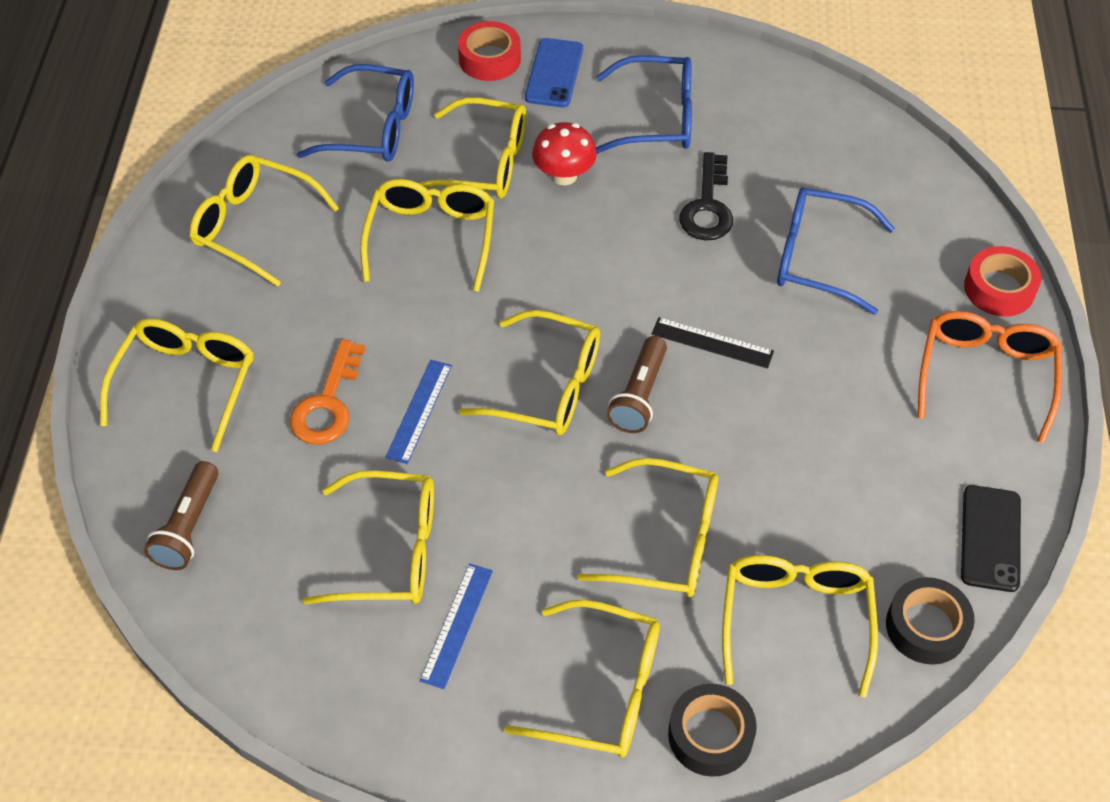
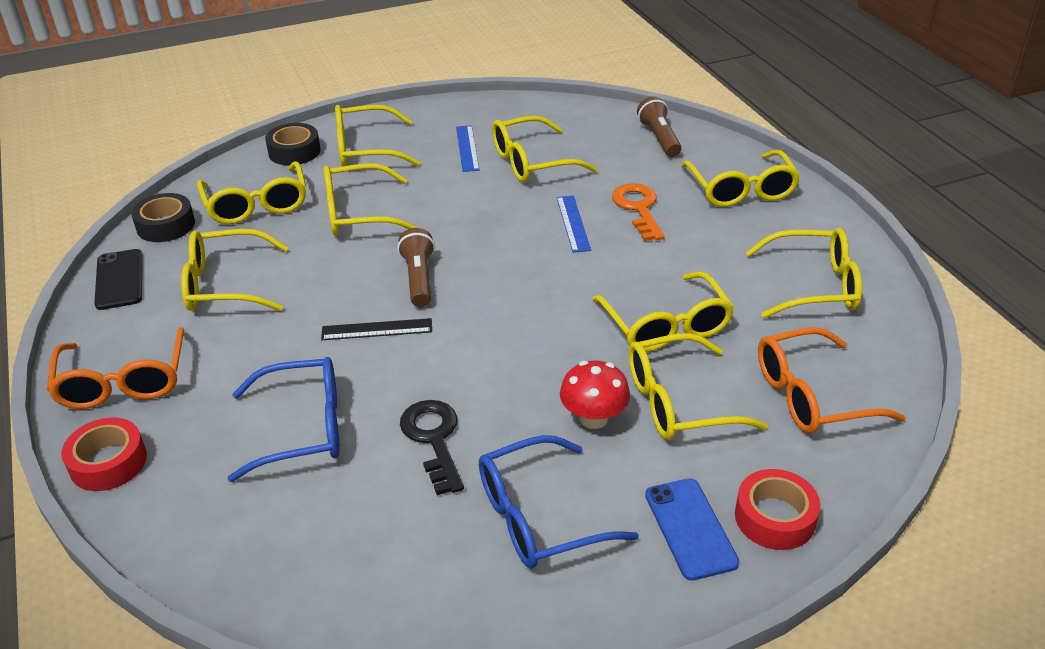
camera: 155 degrees right, 15 degrees down
(372, 128) = (812, 395): blue glasses -> orange glasses
(546, 387) = (493, 262): yellow glasses -> yellow glasses (226, 285)

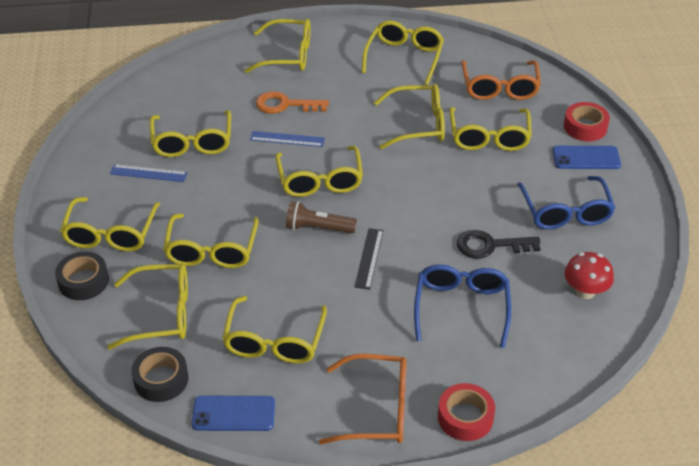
camera: 75 degrees left, 5 degrees up
(119, 280) = (233, 413): black phone -> blue phone
(507, 263) = (320, 180): none -> yellow glasses
(593, 418) = (492, 174): red mushroom -> red mushroom (585, 291)
(659, 138) = (199, 73): brown flashlight -> none

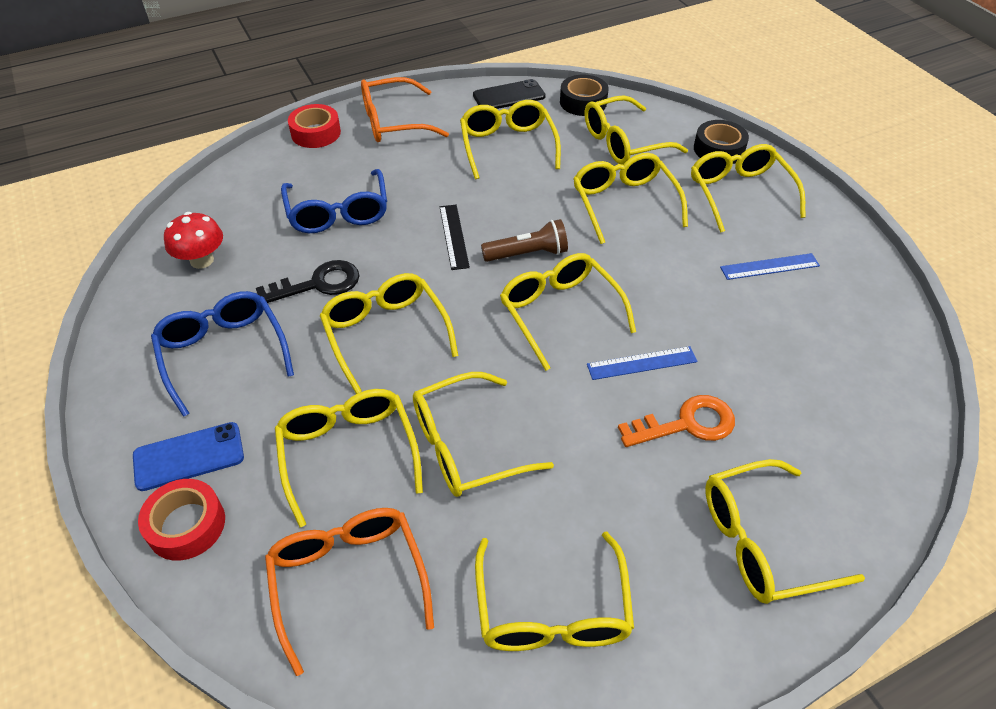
camera: 160 degrees right, 5 degrees up
(192, 142) = (759, 323): yellow glasses -> yellow glasses (386, 334)
(233, 413) = (509, 96): blue phone -> black phone

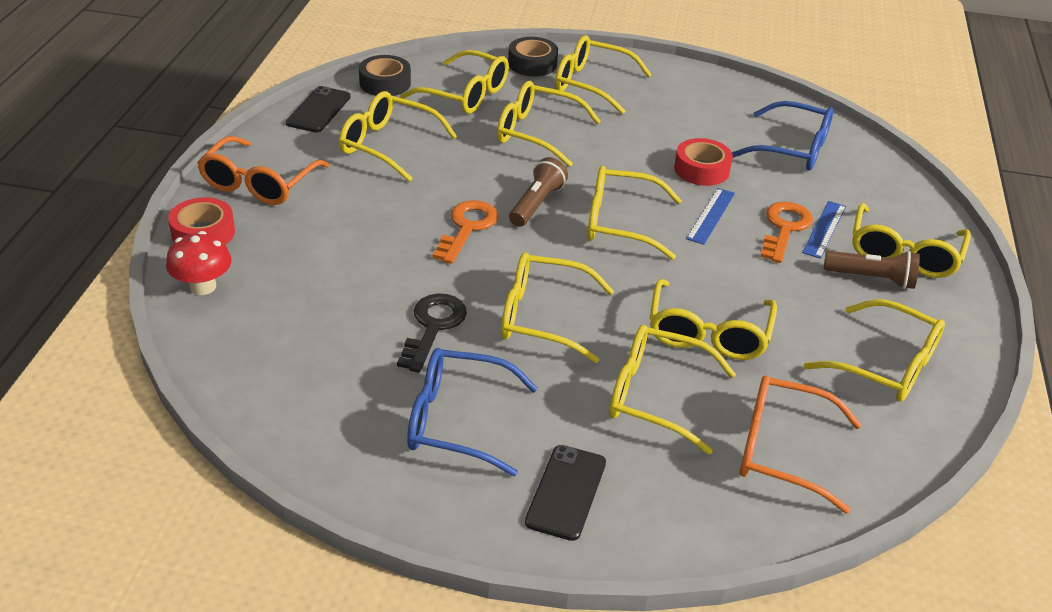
camera: 55 degrees left, 10 degrees down
(186, 525) = (645, 523): red tape -> red tape (701, 169)
(189, 456) = (566, 492): blue phone -> black phone
(202, 260) = (303, 384): red mushroom -> red mushroom (203, 286)
(338, 212) = (347, 273): blue glasses -> blue glasses (792, 148)
(454, 236) = (467, 228): black ruler -> orange key
(624, 142) = (465, 94): yellow glasses -> yellow glasses turned 75 degrees counterclockwise
(685, 533) = (872, 278): none -> brown flashlight
(769, 266) = (679, 116): blue ruler -> blue ruler (824, 229)

